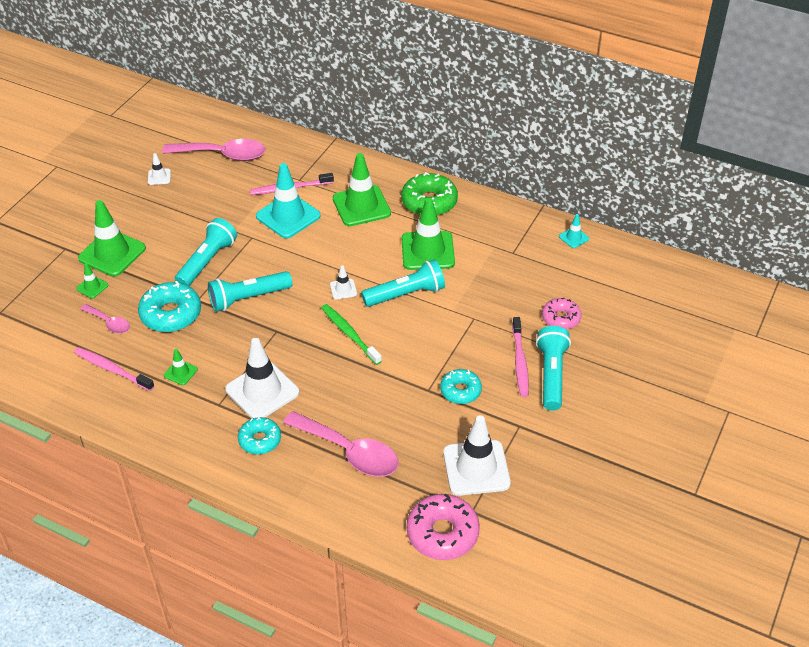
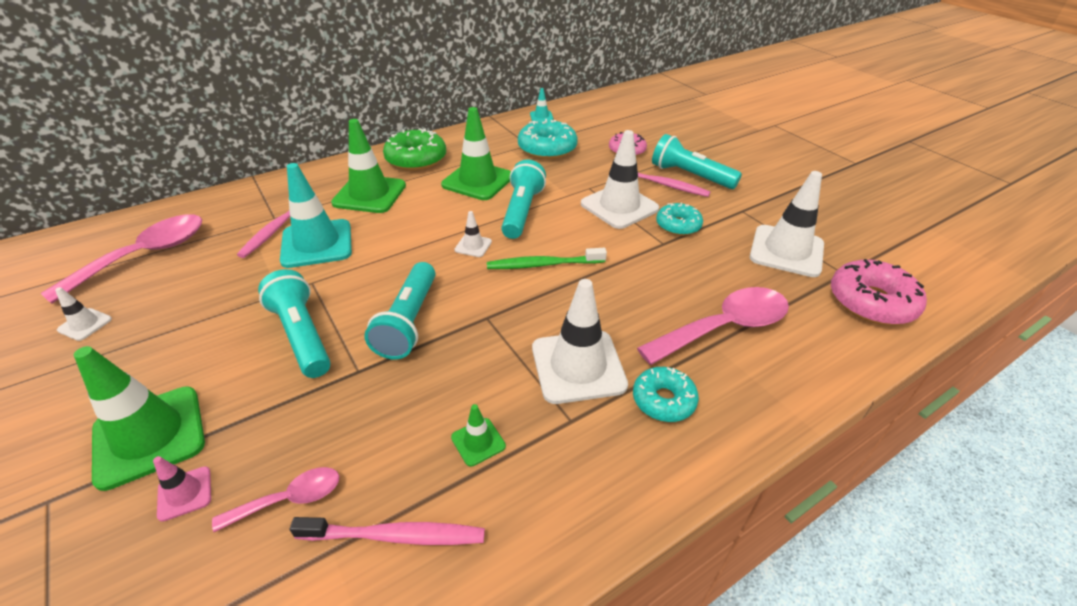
camera: 60 degrees left, 5 degrees down
(92, 287) = (185, 493): green traffic cone -> pink traffic cone
(112, 369) = (395, 536): pink toothbrush -> pink toothbrush turned 150 degrees counterclockwise
(171, 314) = (355, 410): turquoise donut -> turquoise donut (547, 149)
(460, 346) = (619, 206): none -> white traffic cone

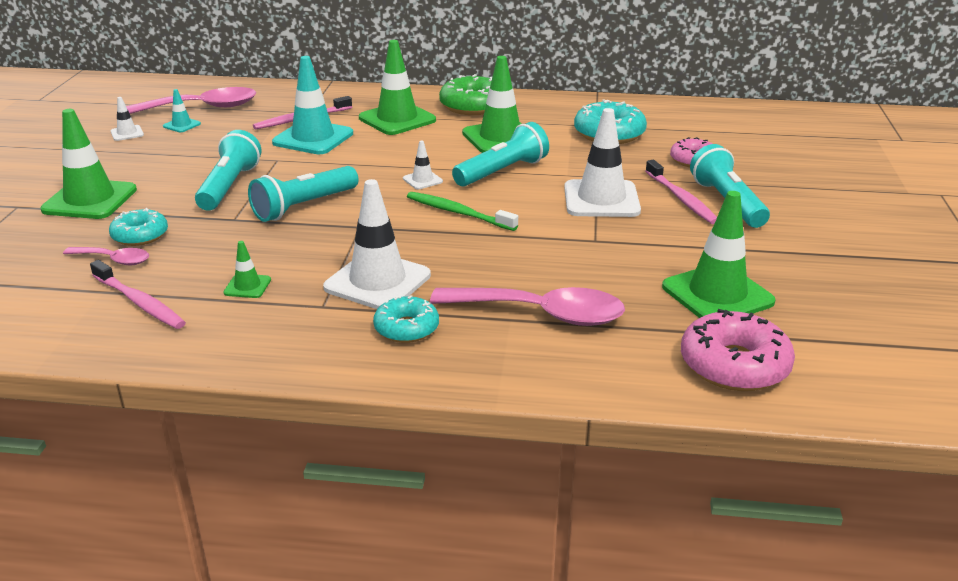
camera: 40 degrees right, 10 degrees down
(185, 493) = (73, 232): pink traffic cone -> none
(541, 117) = (650, 107): turquoise traffic cone -> turquoise traffic cone (182, 125)
(678, 225) = (635, 233): turquoise donut -> turquoise donut (140, 235)
(786, 251) = (717, 294): white traffic cone -> green traffic cone

